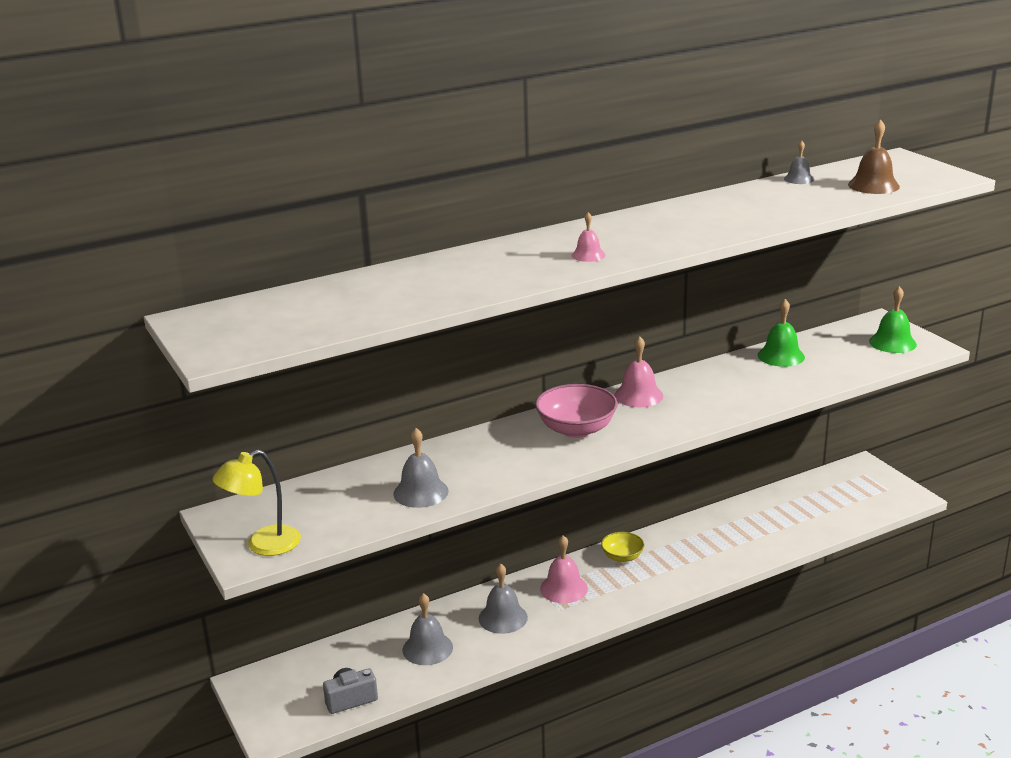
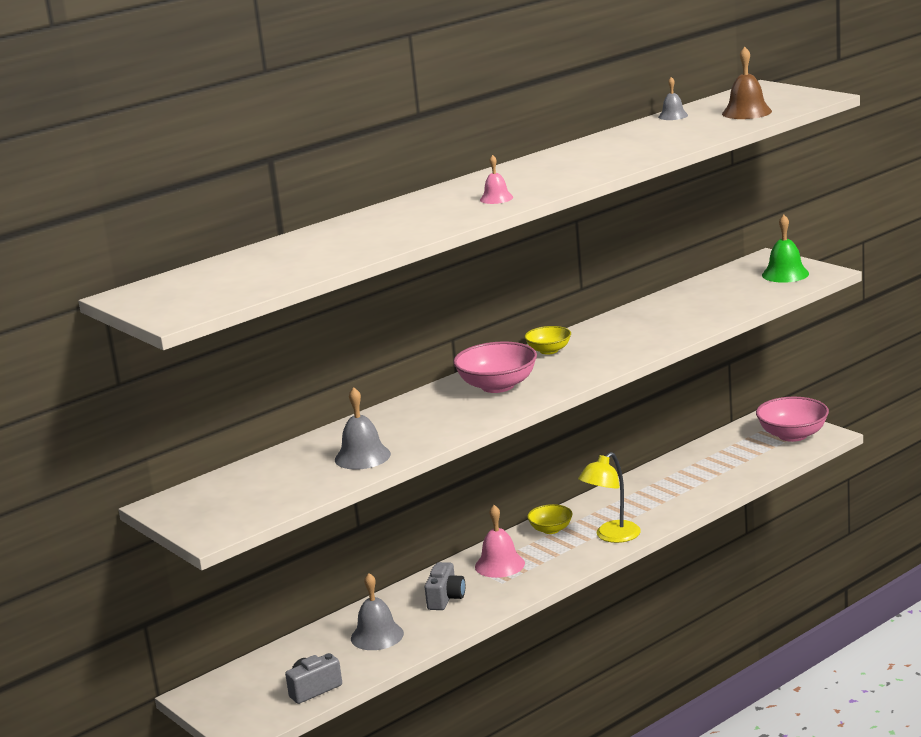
camera: 10 degrees left, 5 degrees down
(263, 545) = (222, 520): yellow lamp -> yellow lamp (612, 536)
(503, 617) = (445, 598): grey bell -> grey camera
(638, 395) = (549, 350): pink bell -> yellow bowl
(781, 356) = (679, 299): green bell -> none
(878, 491) = (792, 435): none -> pink bowl

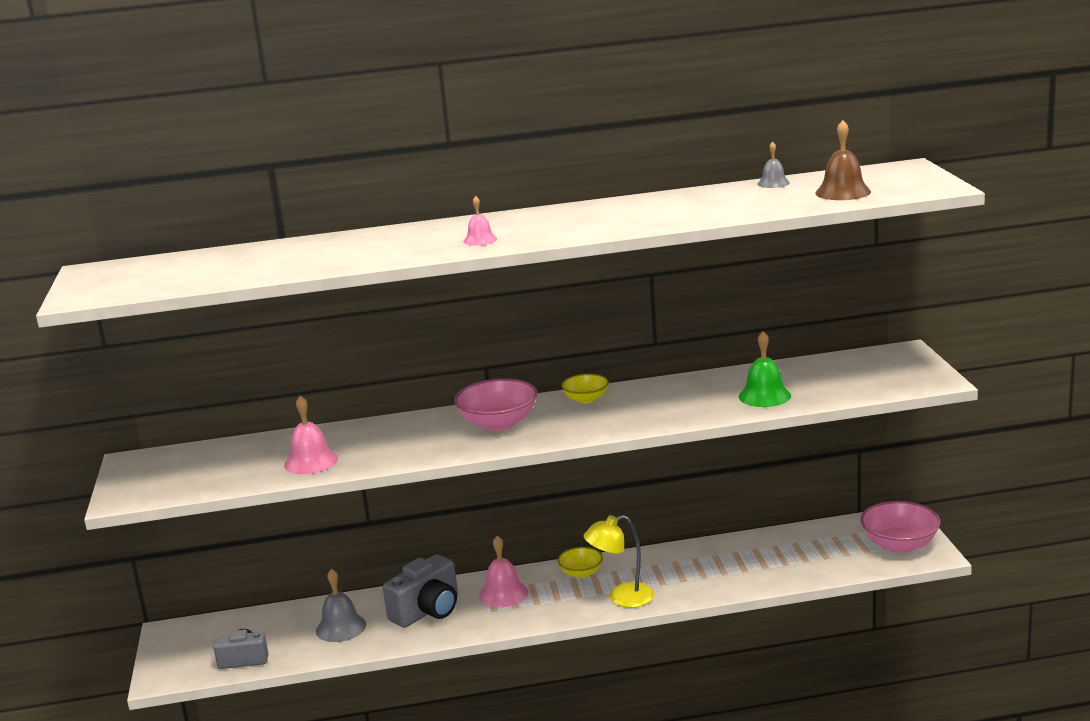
camera: 30 degrees right, 0 degrees up
(362, 457) = (311, 461): grey bell -> pink bell
(445, 598) = (427, 611): grey camera -> grey camera, size x1.58
(785, 274) = (897, 373): green bell -> green bell (764, 396)

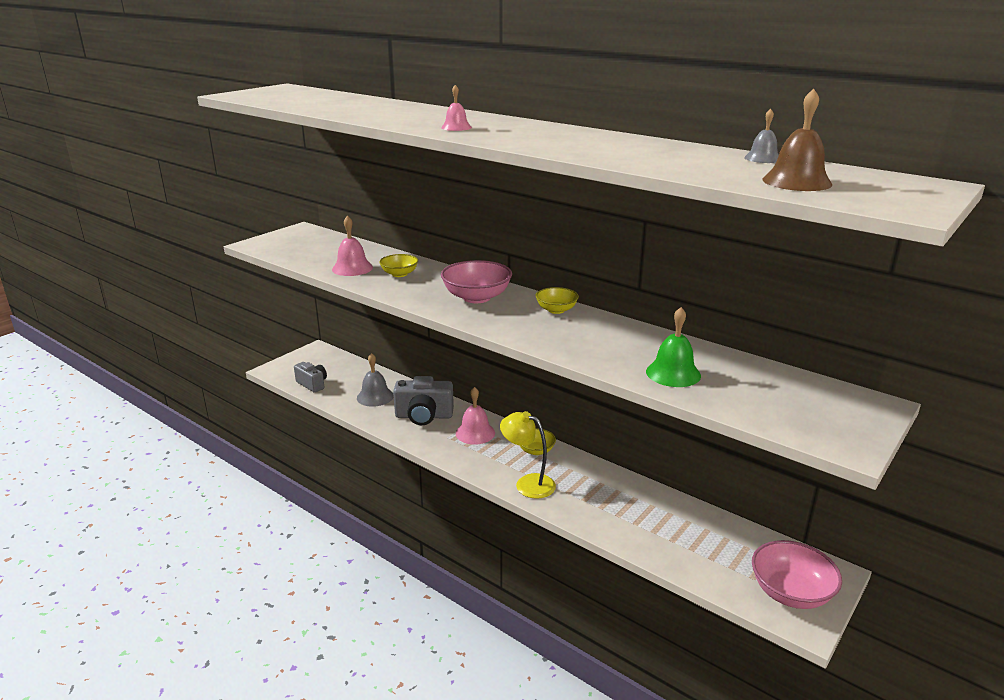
camera: 45 degrees right, 5 degrees up
(374, 442) = (399, 274): none -> yellow bowl

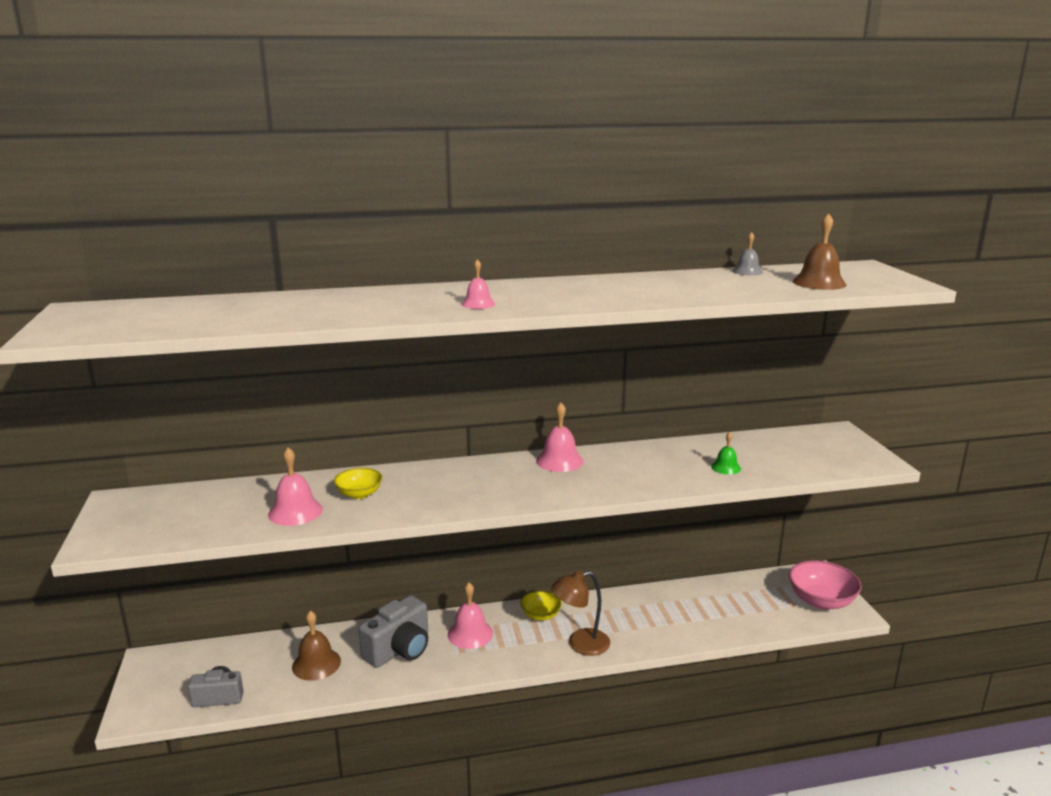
camera: 50 degrees left, 5 degrees down
(375, 396) = (316, 664): grey bell -> brown bell
(476, 297) = (479, 481): pink bowl -> none
(528, 483) = (580, 644): yellow lamp -> brown lamp
(556, 310) = (559, 461): yellow bowl -> pink bell
(673, 373) = (726, 467): green bell -> green bell, size x0.61

